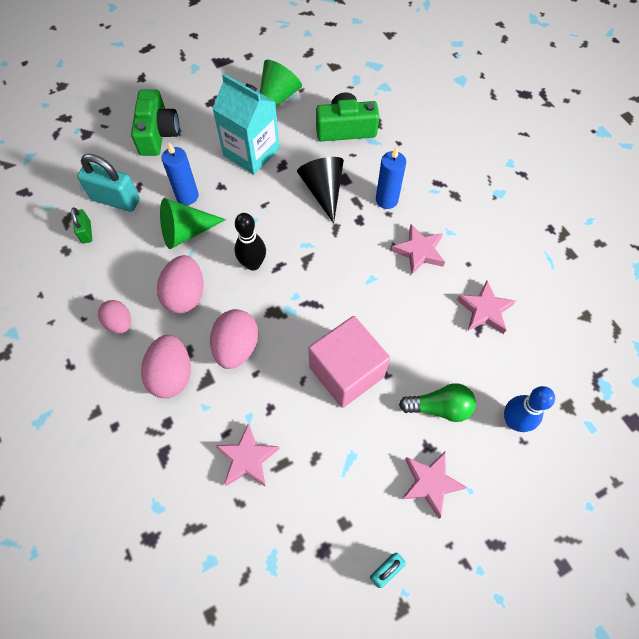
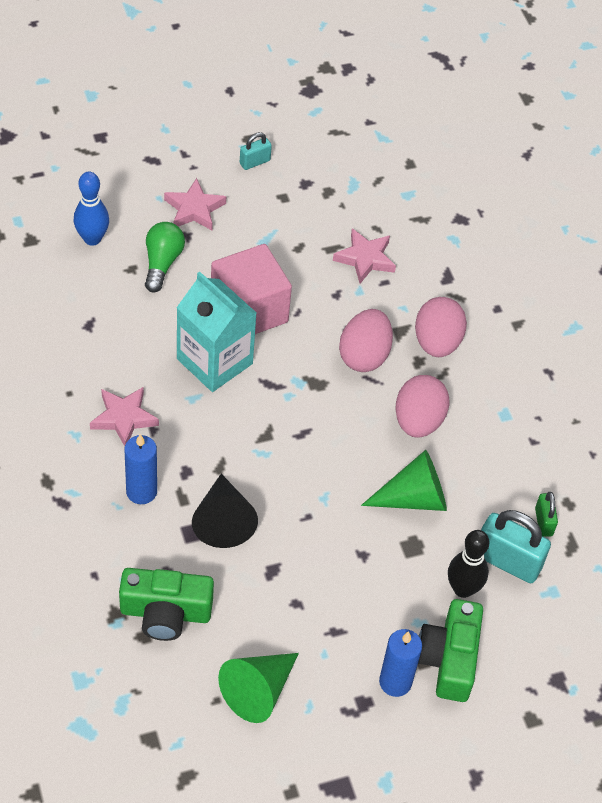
camera: 175 degrees left, 10 degrees down
(120, 323) = (495, 405): pink egg -> none
(187, 196) = (410, 548): blue candle -> blue candle (395, 682)
(251, 152) = (313, 599): turquoise carton -> turquoise carton (214, 361)
(253, 264) = (333, 442): black bowling pin -> black bowling pin (463, 589)
(439, 407) = (162, 263): green light bulb -> green light bulb turned 90 degrees clockwise
(485, 310) = (73, 340): pink star -> none

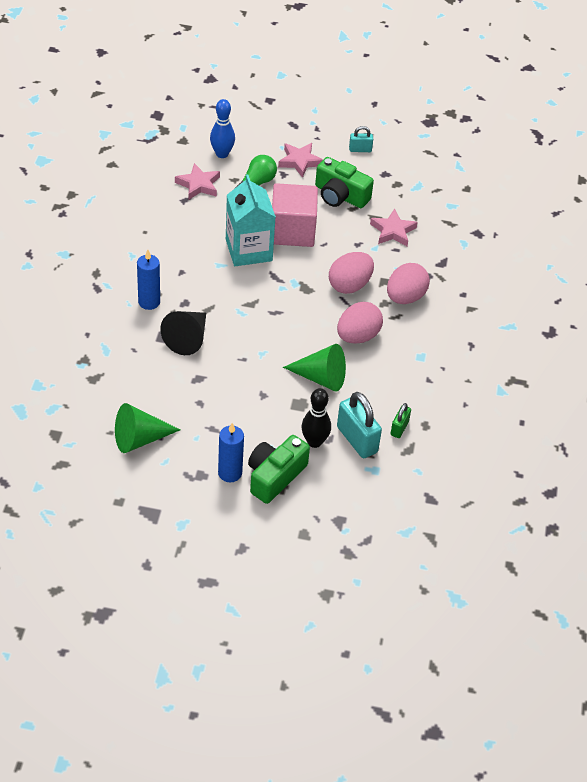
camera: 30 degrees right, 5 degrees down
(124, 418) = (168, 258): pink star -> pink star (198, 185)
(165, 612) = (115, 372): green camera -> green camera (340, 195)

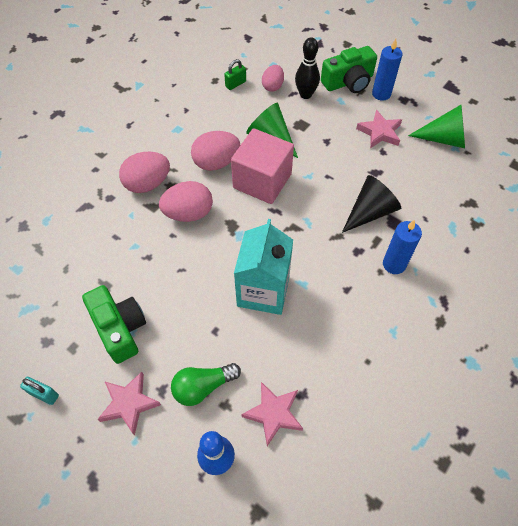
camera: 150 degrees left, 10 degrees up
(292, 231) = (203, 299): pink cube -> pink cube (262, 181)
(357, 439) = (273, 86): turquoise padlock -> pink egg
(393, 231) = (101, 259): pink star -> pink star (379, 132)

